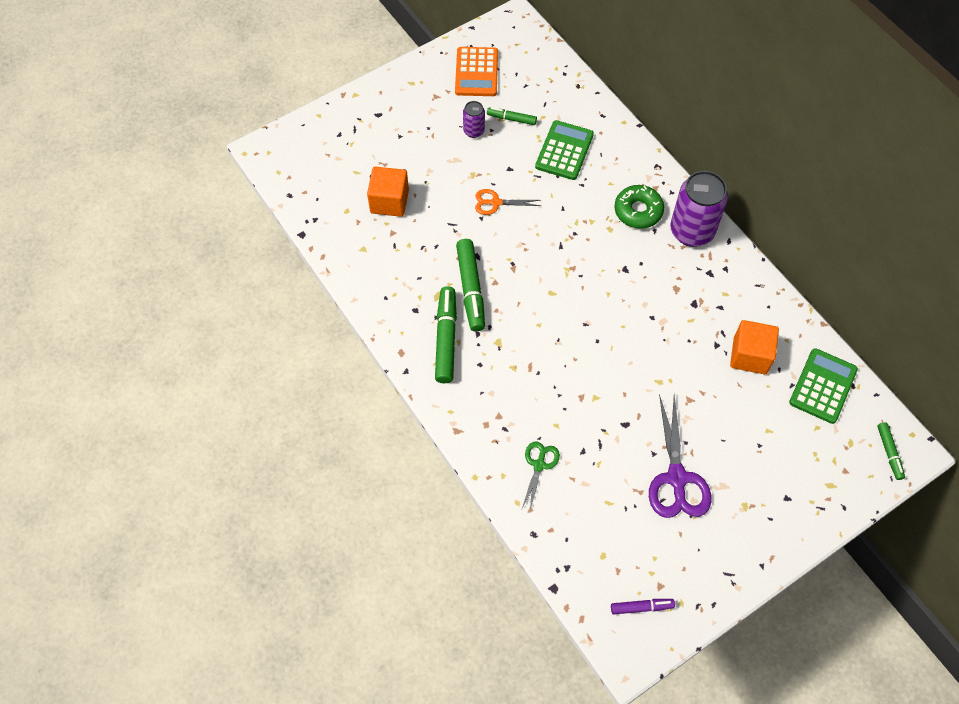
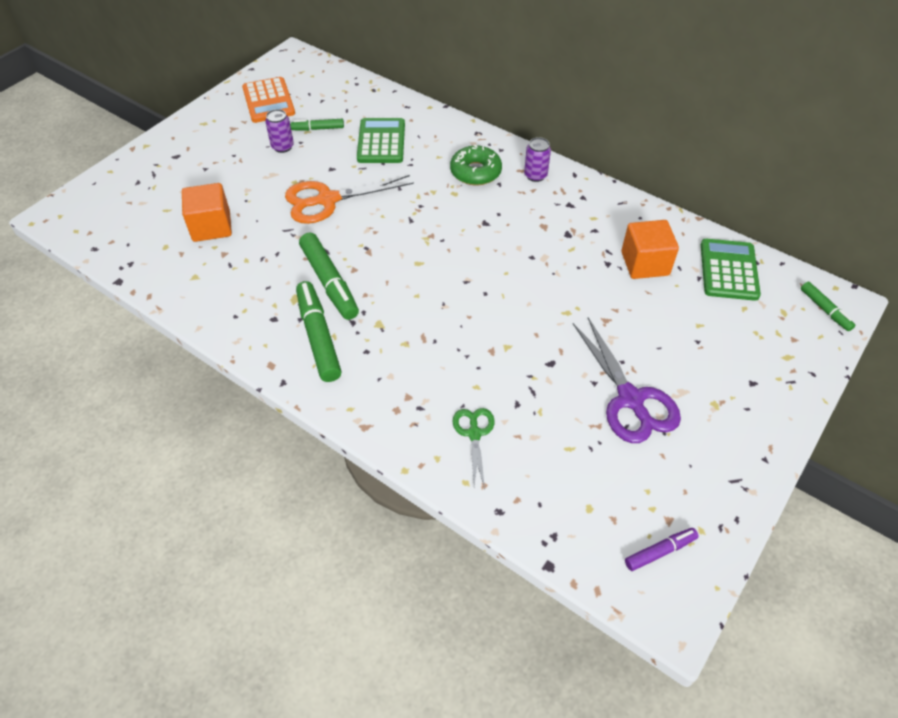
camera: 20 degrees left, 10 degrees down
(495, 203) = (328, 200): orange scissors -> orange scissors, size x1.77
(691, 231) = (535, 175): purple can -> purple can, size x0.49

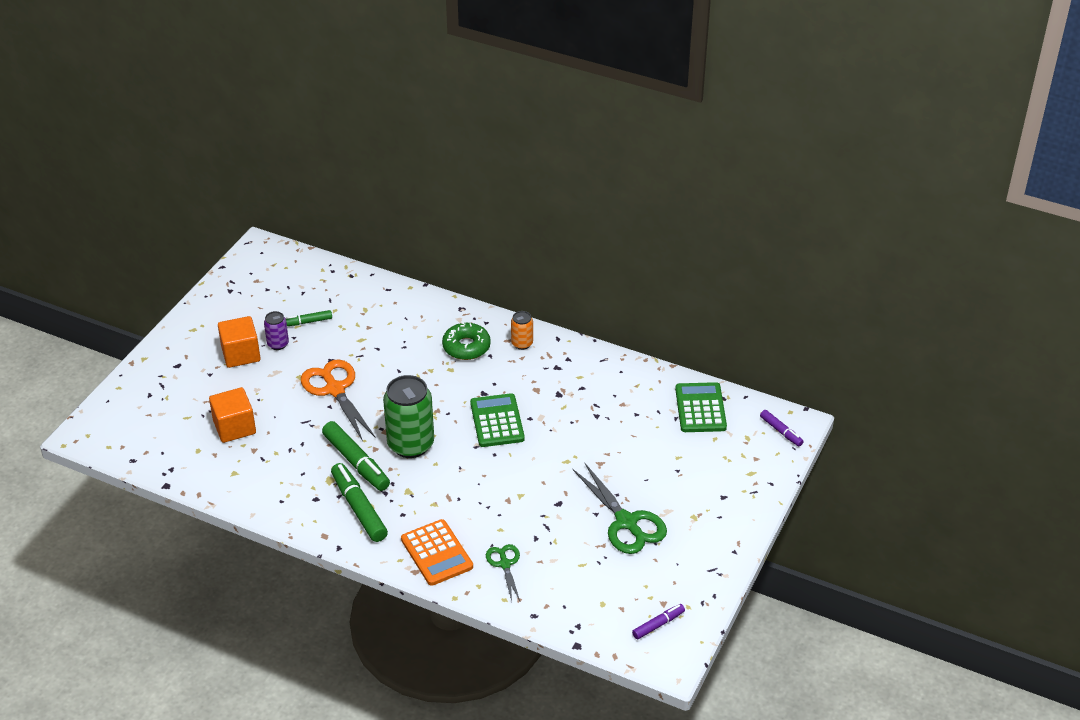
camera: 10 degrees left, 10 degrees down
(268, 101) = (250, 299): orange calculator -> orange calculator (437, 553)
(328, 200) = (335, 390): orange scissors -> orange scissors turned 90 degrees clockwise
(381, 141) = (371, 328): green calculator -> green calculator (497, 421)
(394, 270) = (411, 444): none -> green can
(535, 175) = (522, 343): purple can -> orange can
(630, 399) = (626, 522): purple scissors -> green scissors
(645, 263) = (628, 411): orange cube -> orange cube (241, 354)
(825, 310) = (781, 431): green marker -> purple marker

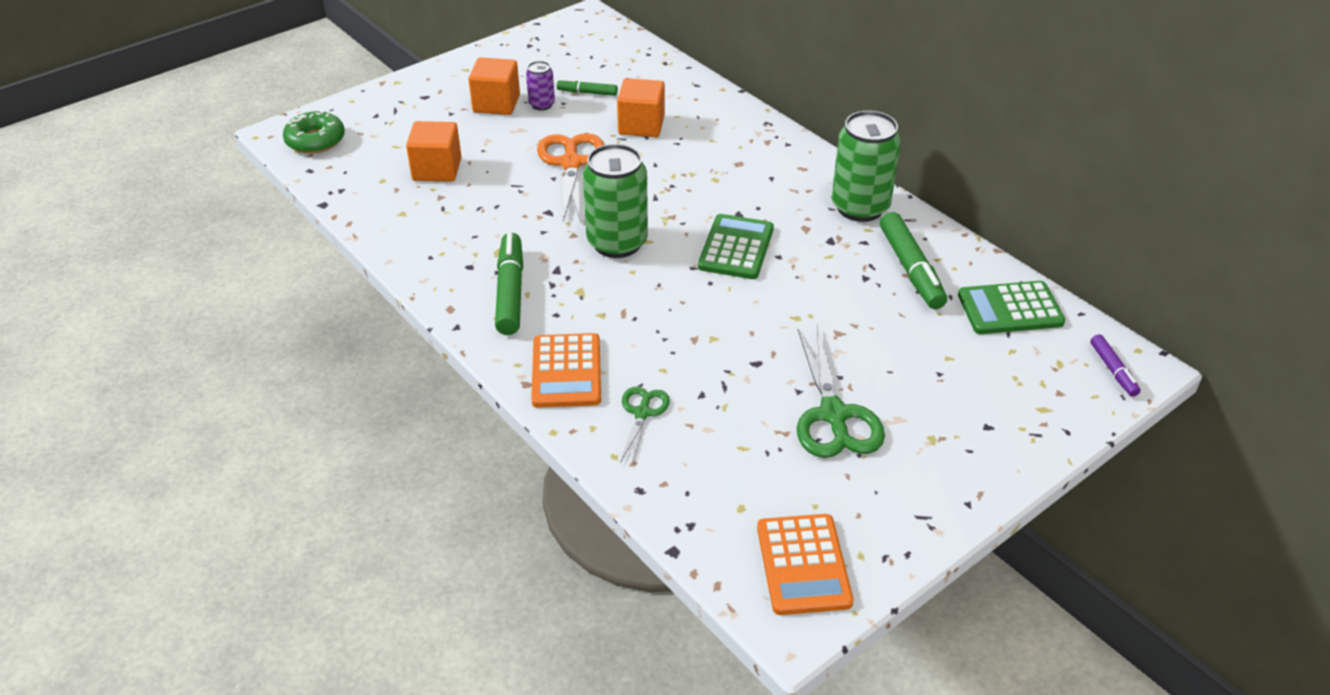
camera: 25 degrees right, 0 degrees up
(356, 462) = (542, 242): green marker -> green marker (911, 269)
(368, 339) = (641, 125): none -> orange cube
(466, 347) = (748, 162): green donut -> green donut (315, 140)
(522, 343) = (817, 176): orange can -> none
(565, 360) = (860, 207): none -> green can
(658, 625) = (803, 565): purple marker -> orange calculator
(700, 408) = (1010, 309): green calculator -> green calculator turned 120 degrees counterclockwise

